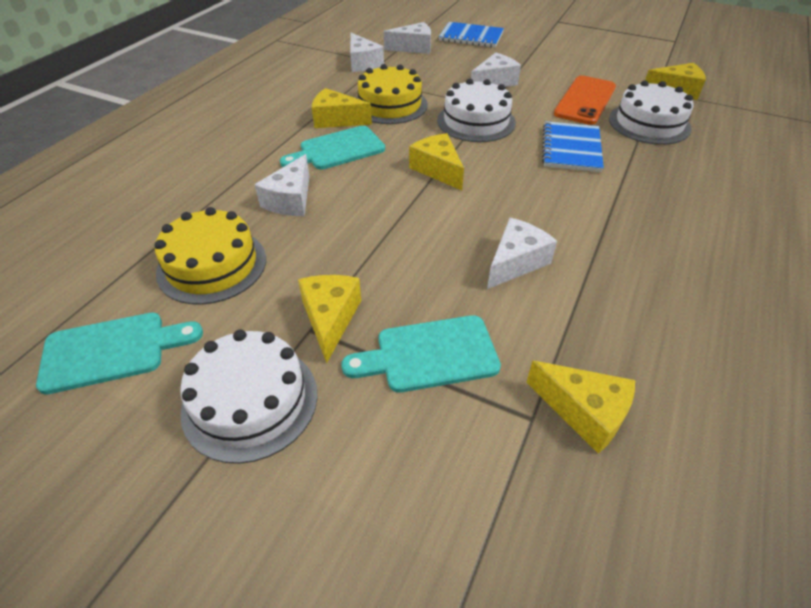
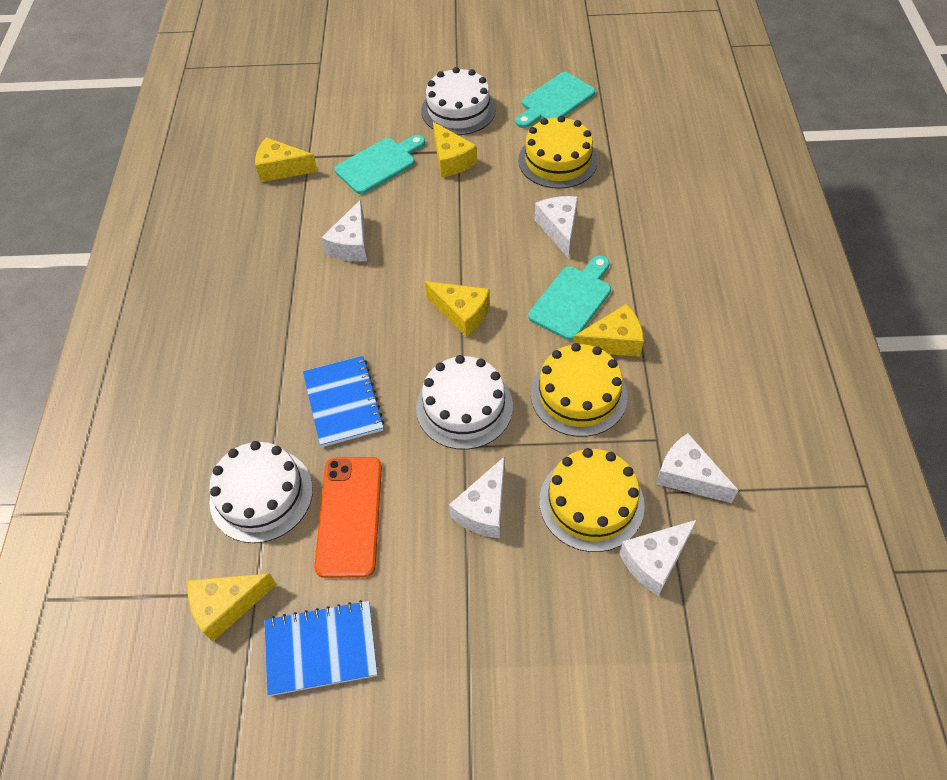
camera: 155 degrees right, 10 degrees up
(427, 69) = (591, 502): none -> yellow cake
(471, 37) = (592, 652): blue notebook -> blue notebook (321, 648)

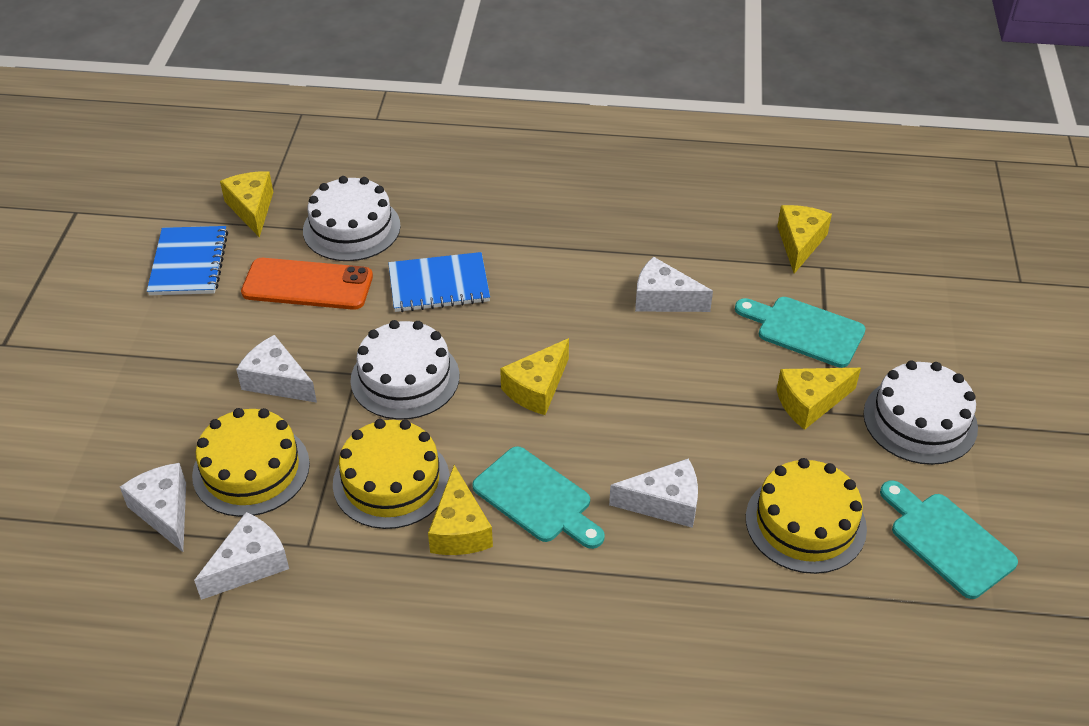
camera: 95 degrees right, 10 degrees down
(379, 164) = (804, 330): turquoise cutting board -> turquoise cutting board turned 150 degrees clockwise

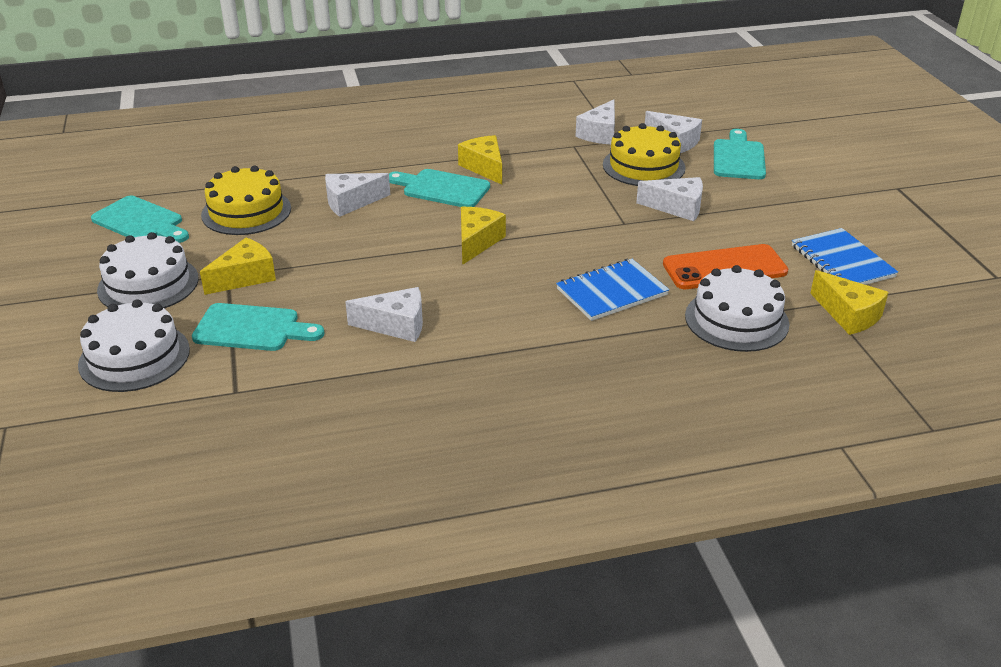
camera: 160 degrees right, 10 degrees down
(118, 451) = (738, 158): none -> turquoise cutting board
(391, 481) = (546, 178): yellow cake -> none
(405, 378) = (584, 228): white cake -> white cake (134, 357)
(799, 243) = (262, 411): yellow cheese -> none

